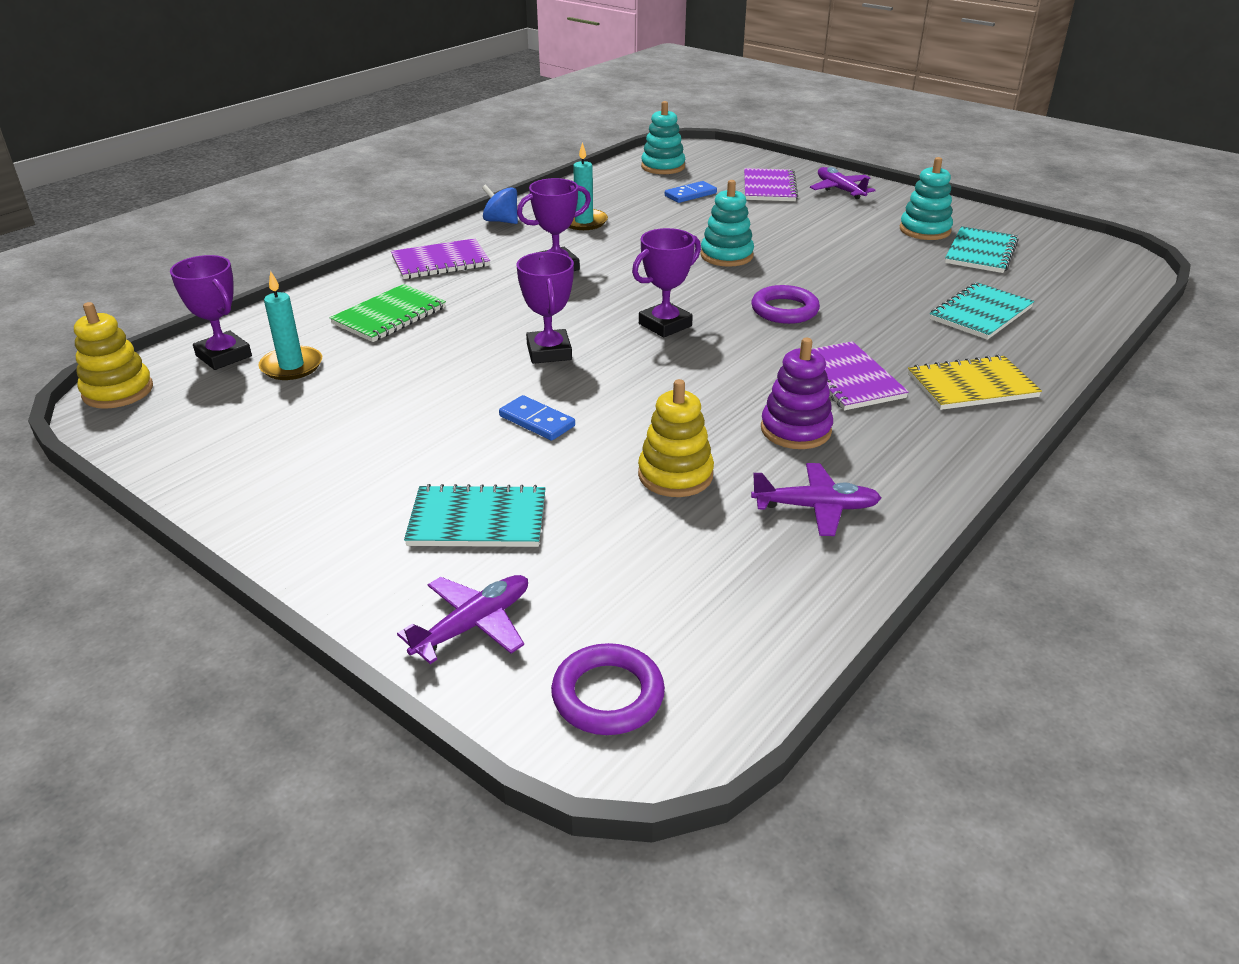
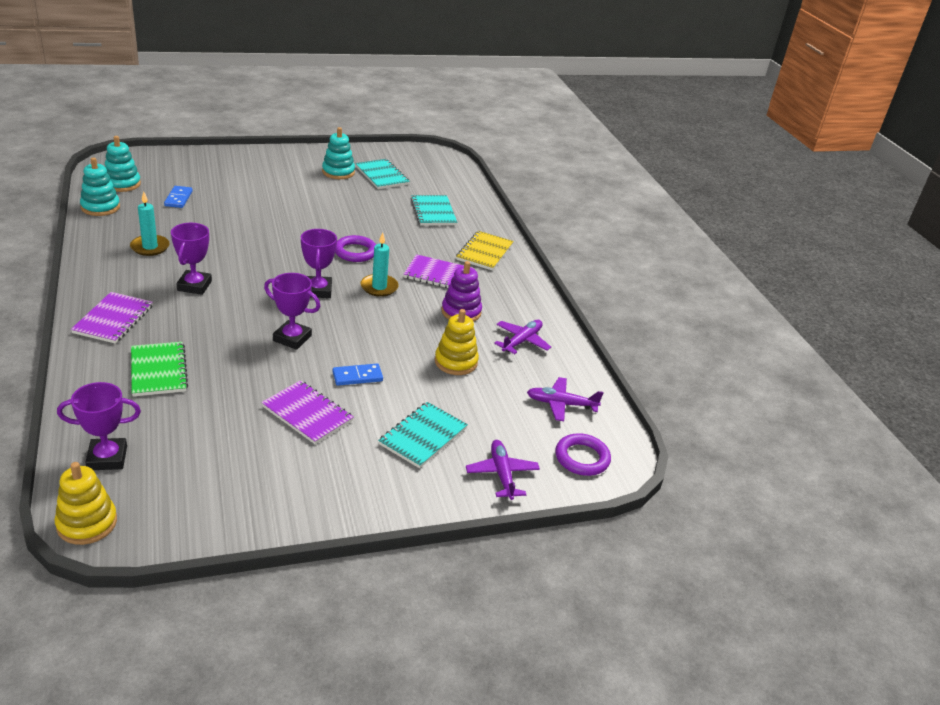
camera: 60 degrees left, 0 degrees up
(291, 366) = (167, 435): turquoise candle -> turquoise candle (379, 287)
(501, 221) = (93, 271): blue spinning top -> none
(726, 256) = (273, 232): turquoise stacking toy -> turquoise stacking toy (100, 207)
(769, 187) = (215, 174): purple notebook -> purple notebook (307, 414)
(840, 190) = (256, 161): purple plane -> purple plane (561, 404)

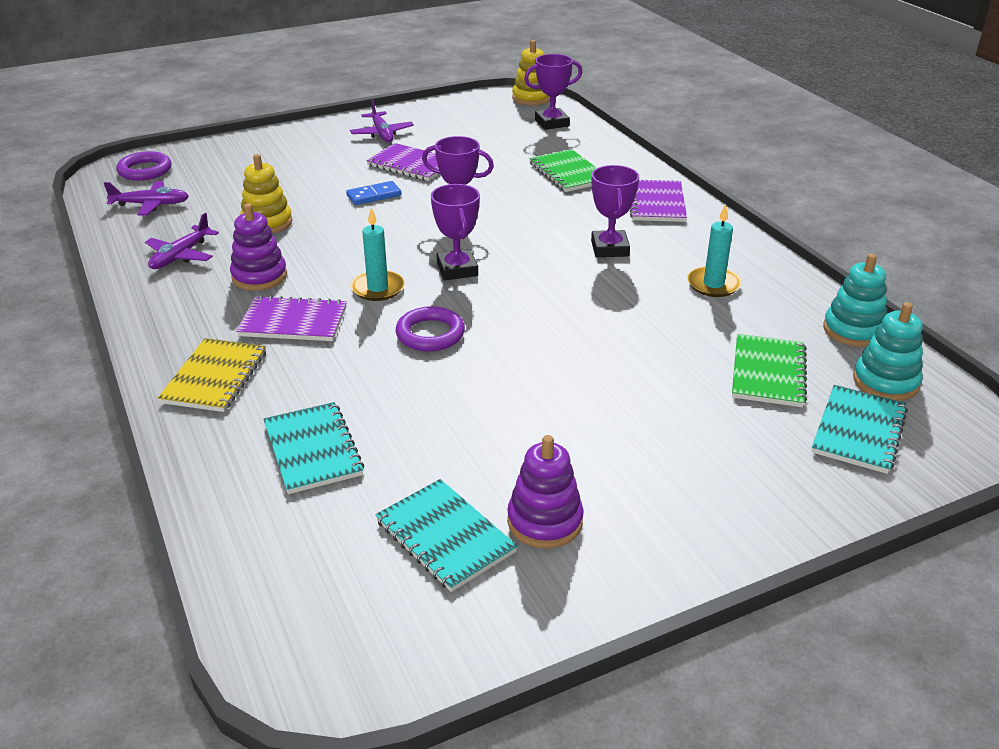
camera: 175 degrees right, 0 degrees up
(178, 198) = (768, 373): blue domino -> green notebook
(338, 172) = (545, 521): turquoise stacking toy -> purple stacking toy
(423, 436) = (299, 165): turquoise notebook -> turquoise notebook (859, 431)
(502, 474) = (225, 152): purple plane -> purple plane (382, 133)

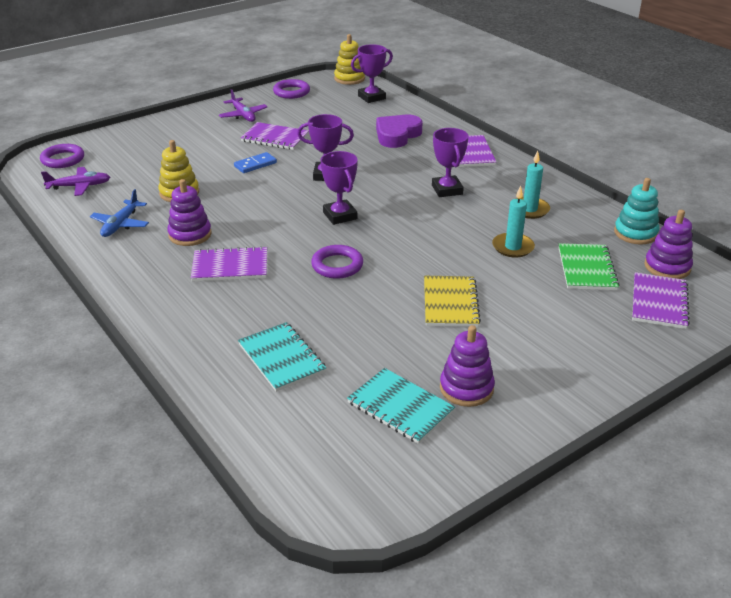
camera: 10 degrees left, 0 degrees up
(181, 255) = (121, 224): purple plane -> blue plane
(215, 377) = (186, 314): yellow notebook -> yellow notebook (450, 303)
(378, 288) = (285, 235): turquoise candle -> turquoise candle (513, 247)
(452, 109) = (291, 92): none -> purple ring
(568, 173) = (397, 135): green notebook -> purple heart
(859, 431) = (659, 302): turquoise notebook -> purple notebook
(885, 382) = (667, 267): turquoise stacking toy -> purple stacking toy

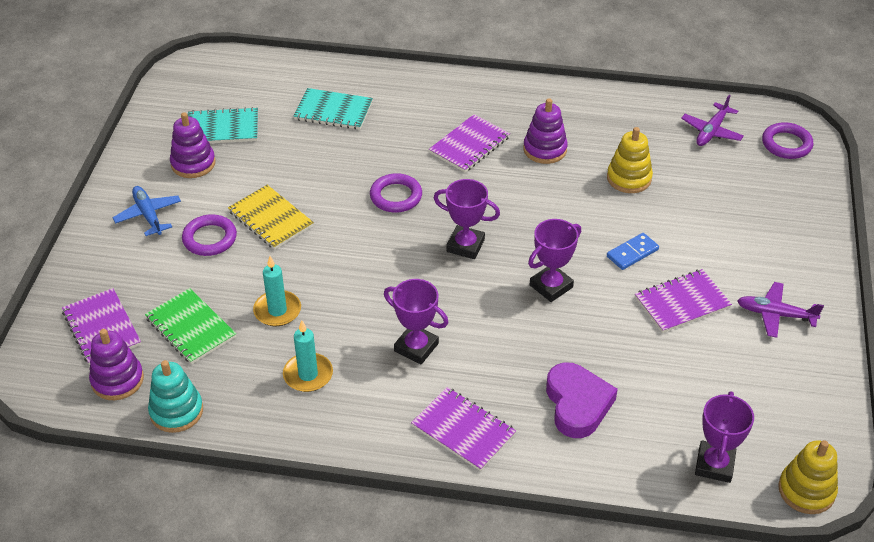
camera: 135 degrees right, 10 degrees up
(121, 224) = (608, 124): blue plane -> blue plane (148, 215)
(255, 164) = (632, 253): blue domino -> blue domino turned 45 degrees clockwise
(291, 92) = (811, 399): purple ring -> purple ring (210, 238)

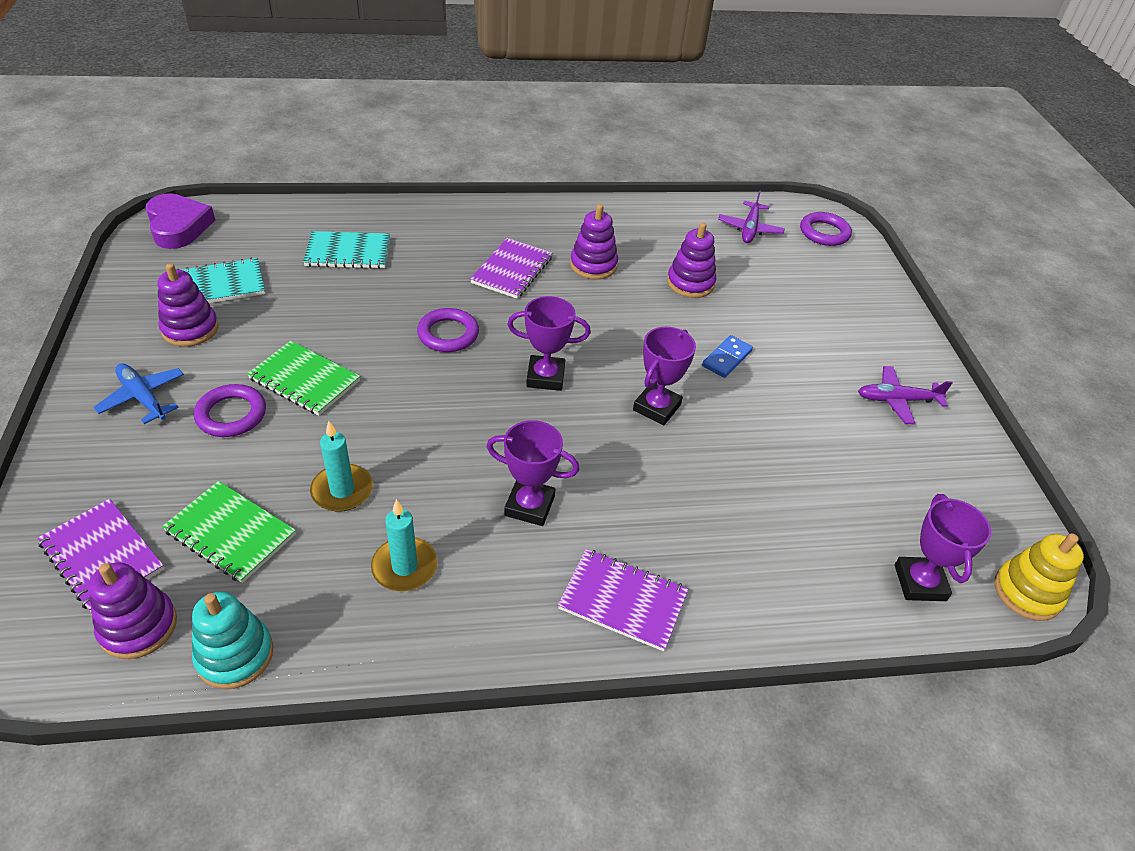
camera: 20 degrees left, 0 degrees up
(270, 219) = (304, 380): yellow notebook -> green notebook
(577, 404) = (741, 540): purple heart -> purple heart (178, 226)
(629, 178) = (690, 283): yellow stacking toy -> purple stacking toy
(682, 303) = (800, 403): purple notebook -> none

